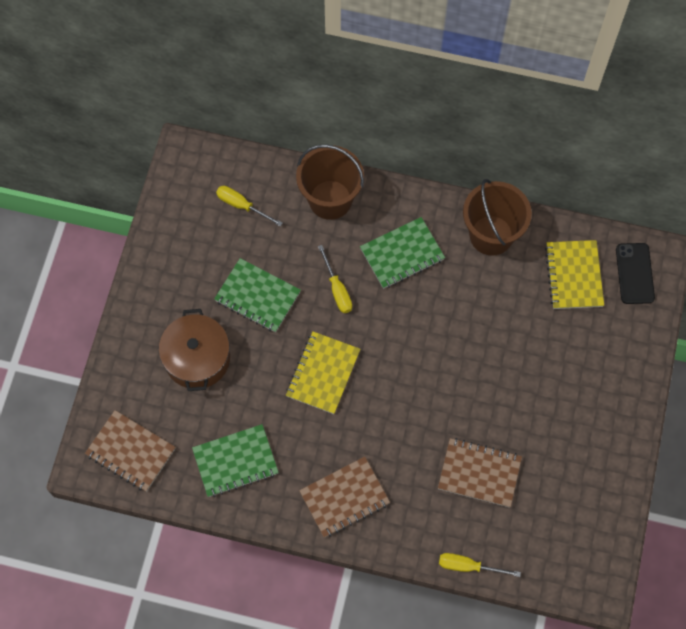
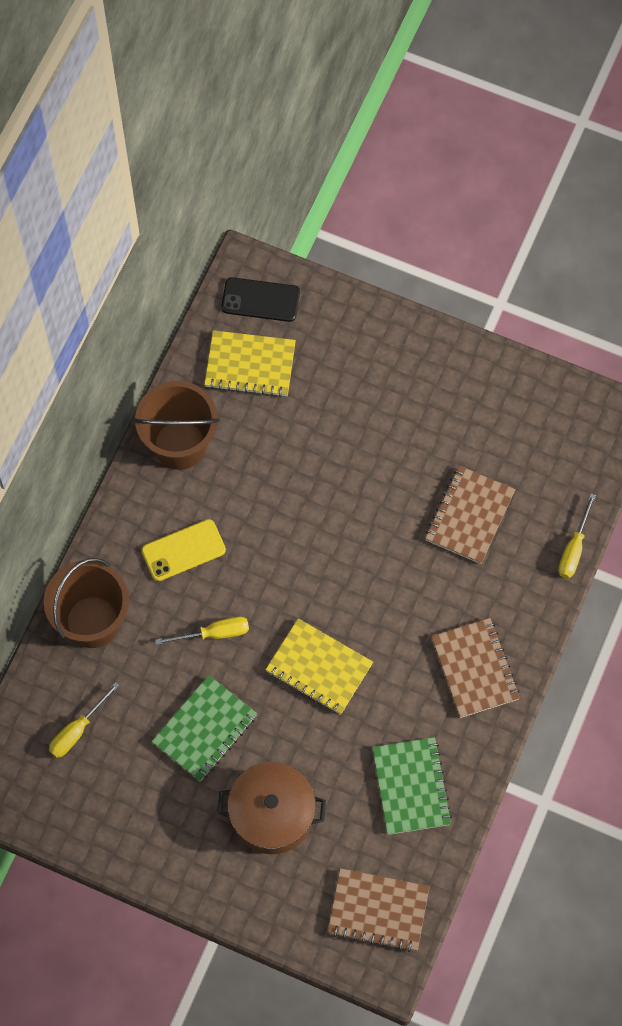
camera: 80 degrees left, 0 degrees up
(131, 452) = (378, 910): brown notebook -> brown notebook turned 60 degrees clockwise
(402, 254) = (183, 550): green notebook -> yellow phone

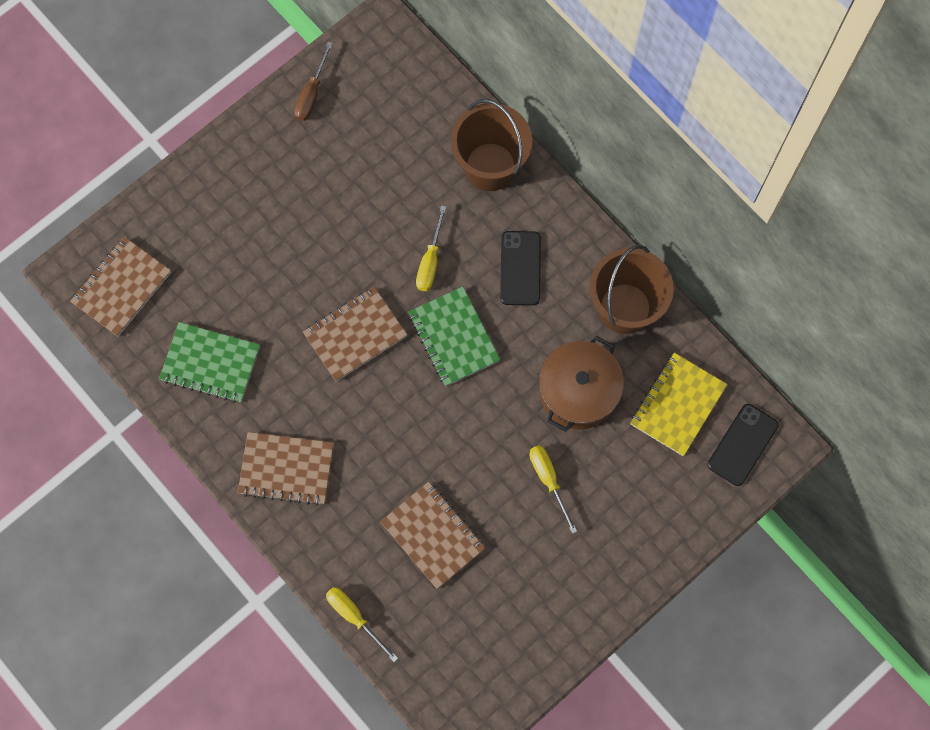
camera: 115 degrees right, 5 degrees up
(77, 730) = (399, 116): yellow screwdriver -> yellow screwdriver (548, 480)
(90, 827) = (311, 94): none -> brown screwdriver
(183, 550) = (520, 268): yellow phone -> black phone
(205, 729) = (348, 217): green notebook -> green notebook (454, 337)
(272, 814) = (247, 239): brown pot -> brown pot (578, 391)
(319, 668) = (355, 335): yellow notebook -> brown notebook

